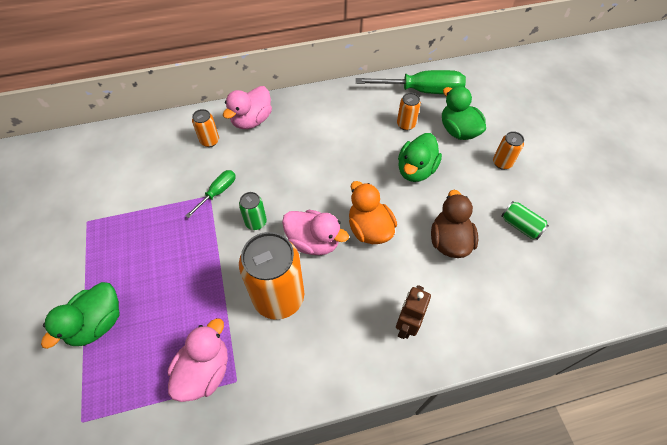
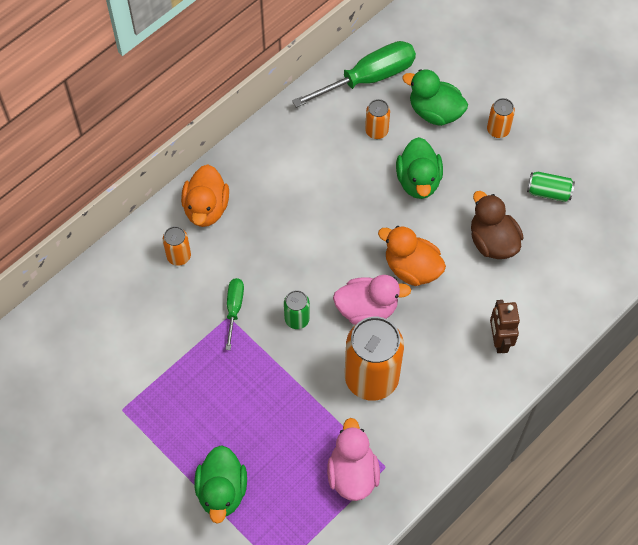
camera: 30 degrees left, 5 degrees up
(252, 120) = (206, 208): pink duck -> orange duck

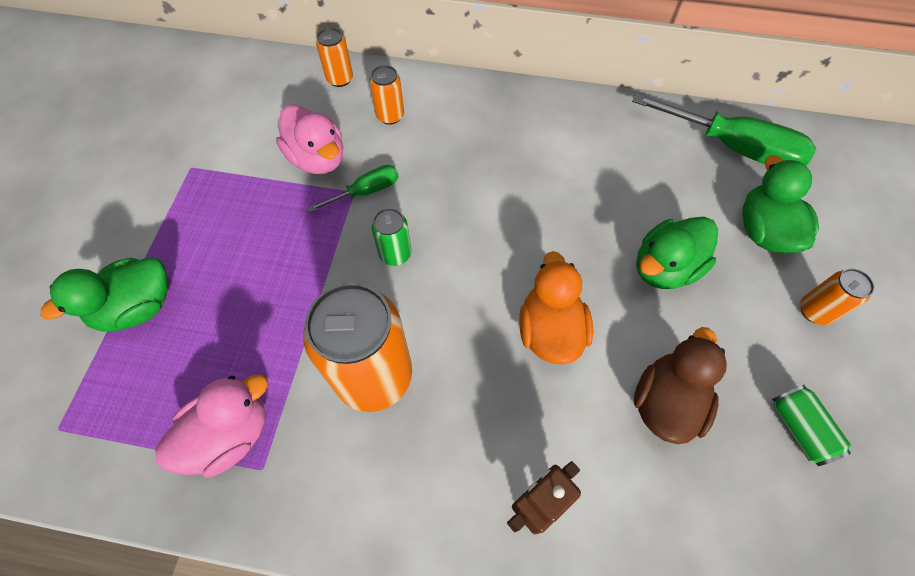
camera: 55 degrees right, 0 degrees up
(206, 208) = (459, 106): orange duck -> none
(367, 309) = (460, 315): pink duck -> pink duck (318, 158)
(376, 131) = (682, 191): orange can -> orange can (340, 79)

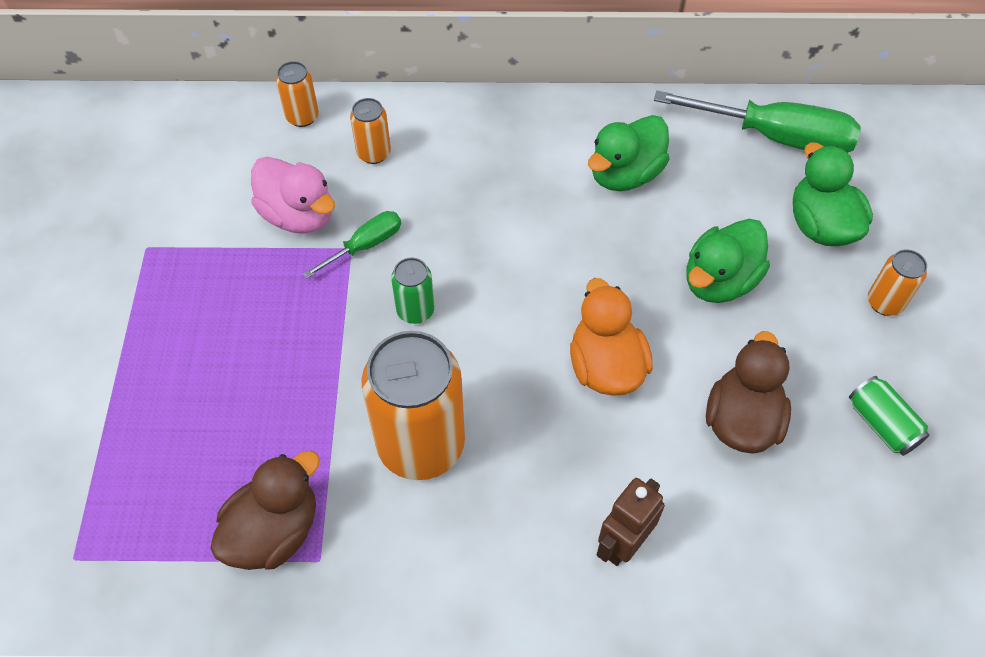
camera: 10 degrees left, 5 degrees down
(138, 307) = (128, 415): green duck -> green duck (625, 175)
(230, 435) = (274, 531): pink duck -> brown duck

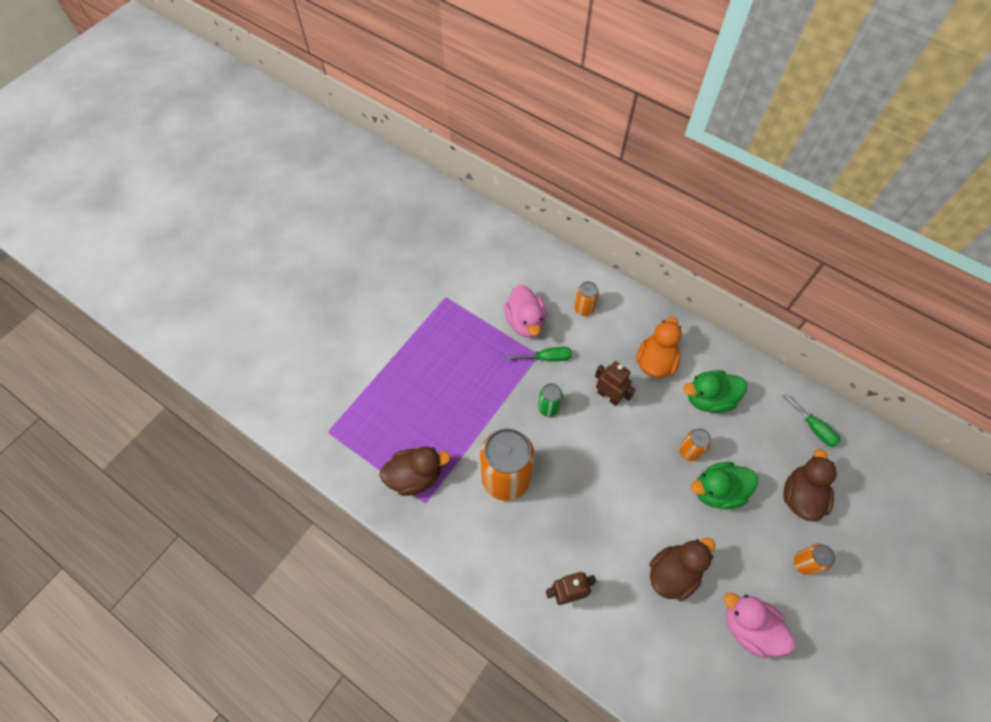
camera: 35 degrees right, 5 degrees up
(302, 117) = (561, 267): orange can -> orange can (689, 451)
(490, 246) = (609, 396): none -> brown robot
(605, 367) = (622, 498): orange duck -> orange duck (655, 362)
(775, 137) = (814, 428): green screwdriver -> green screwdriver, size x0.52
(820, 226) = (800, 496): green duck -> brown duck
(881, 424) = (748, 627): green can -> pink duck

